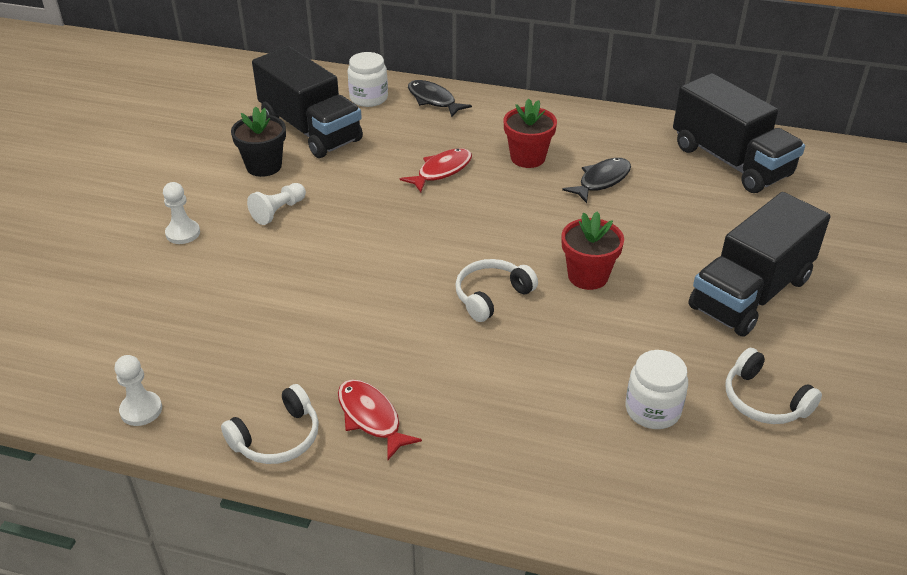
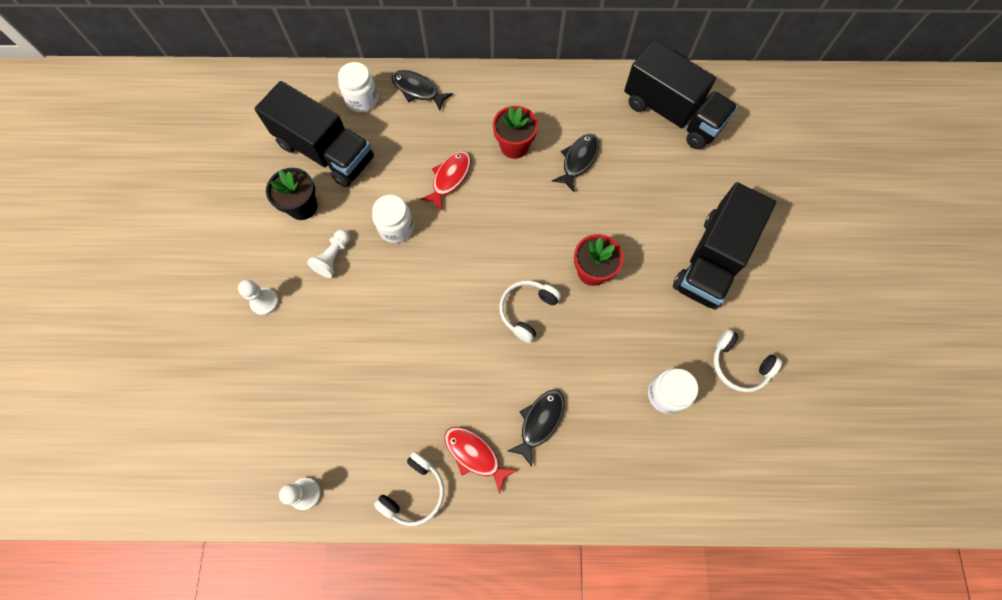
camera: 15 degrees left, 30 degrees up
(362, 199) = (396, 227): none -> white jar
(469, 403) = (540, 422): none -> black fish

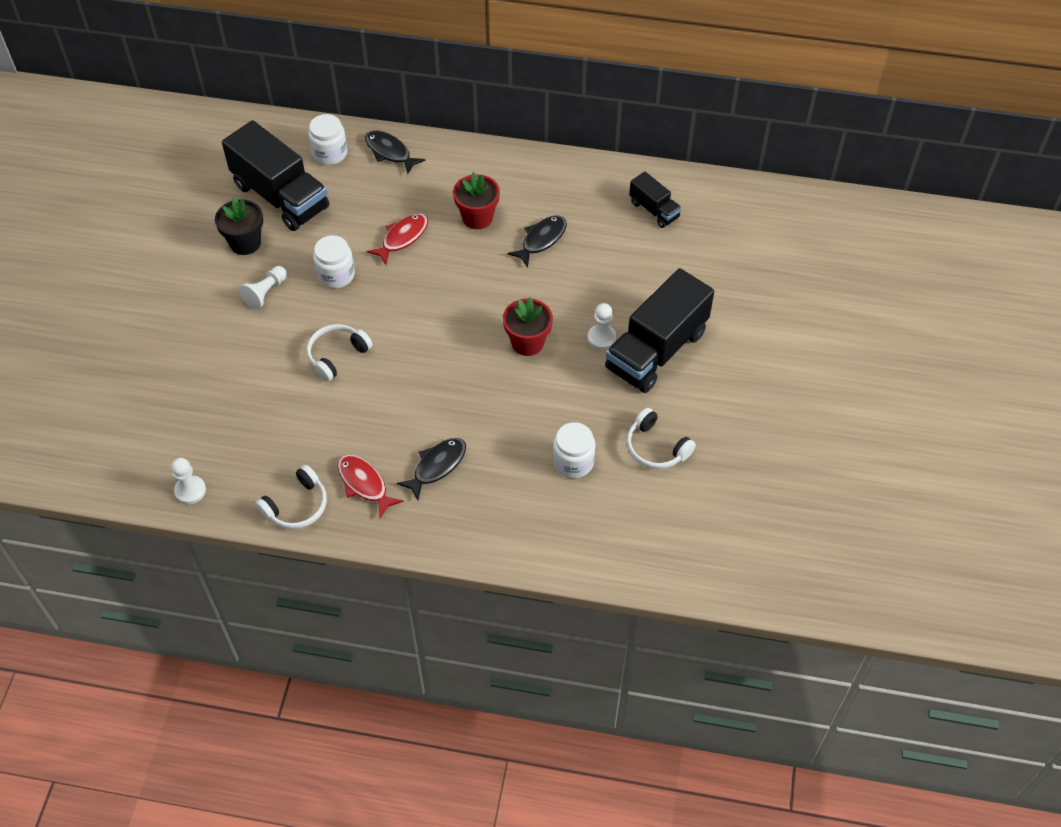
camera: 10 degrees right, 15 degrees down
(265, 302) = (188, 322): white pawn -> white pawn (601, 338)
(527, 310) = (450, 368): white headphones -> white headphones (337, 355)
(672, 114) = (654, 210): black truck -> black truck, size x0.50

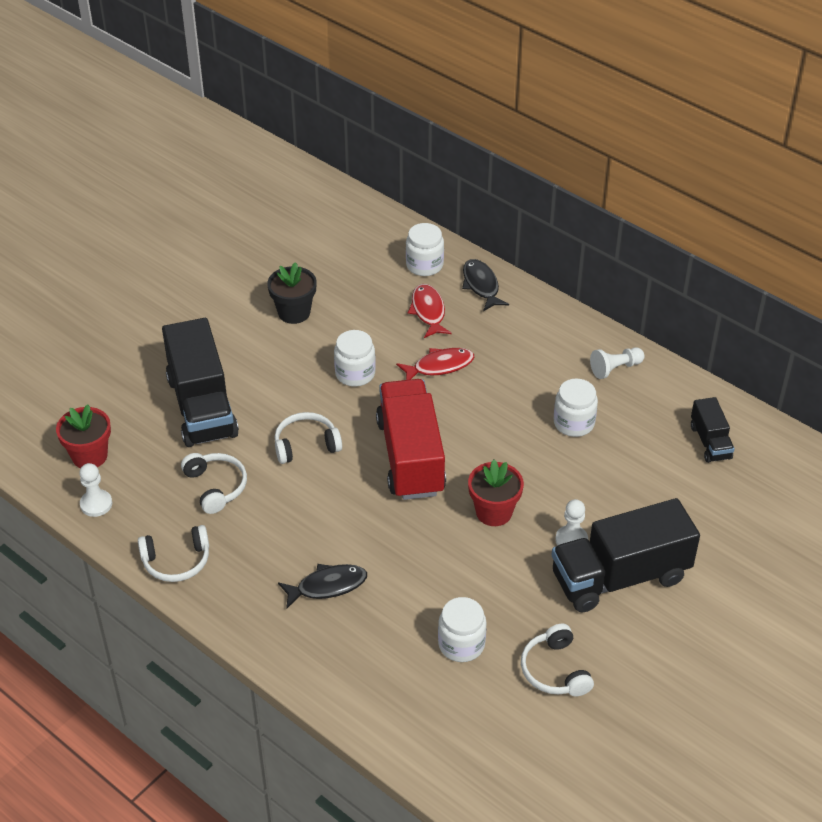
camera: 30 degrees right, 10 degrees down
(266, 293) = (281, 363): white pawn -> white pawn (615, 368)
(281, 196) = (353, 285): black truck -> black truck (202, 406)
(285, 426) = (216, 487): none -> white headphones
(364, 484) = (250, 570): red fish -> red fish (428, 311)
(431, 326) = (410, 457): none -> red truck
(477, 217) = (524, 377): red flower pot -> red flower pot (89, 456)
(541, 240) = (574, 423): black fish -> white jar

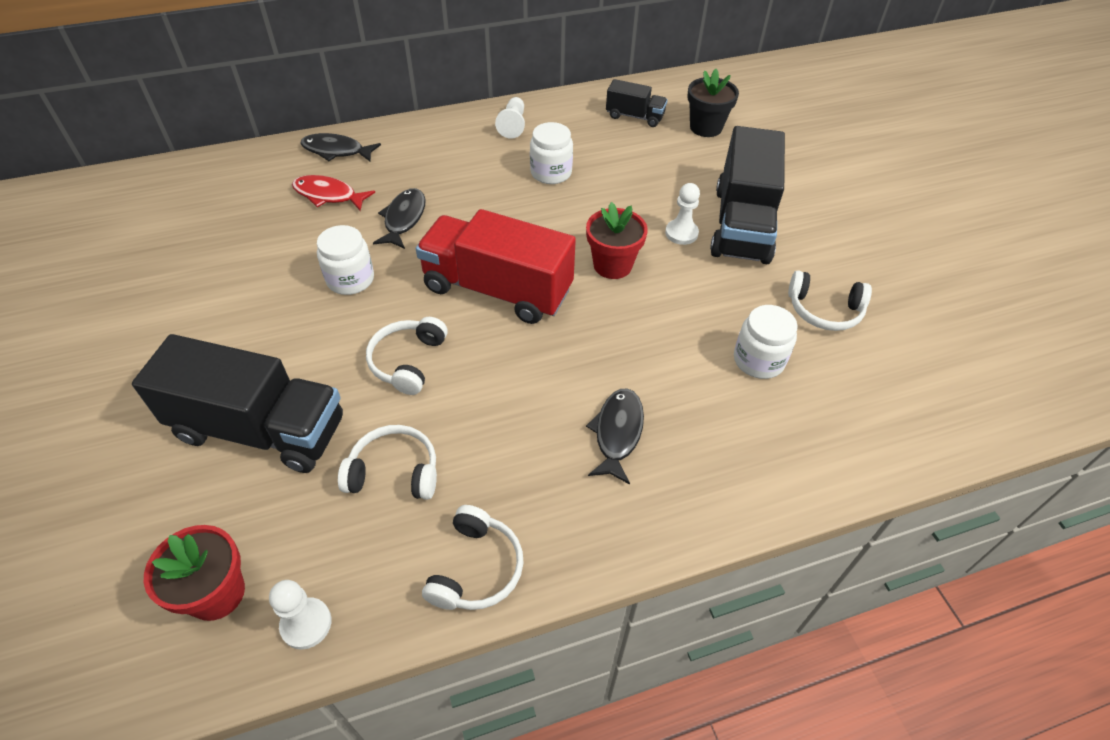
camera: 60 degrees left, 5 degrees up
(294, 312) = (215, 287): black flower pot -> black flower pot (705, 127)
(424, 265) = (268, 171): white jar -> none
(439, 366) = (404, 219): red fish -> black fish

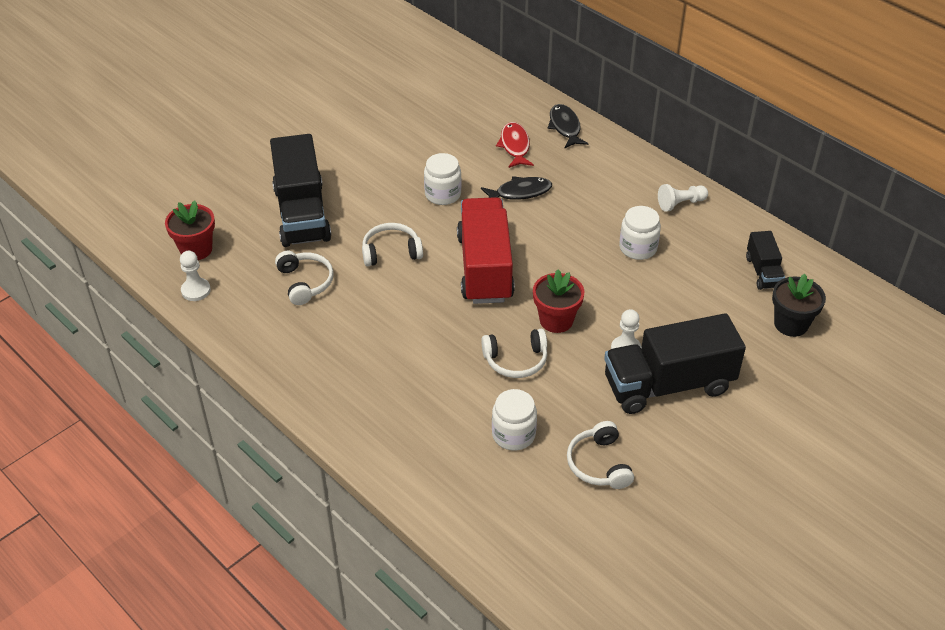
camera: 65 degrees right, 5 degrees down
(476, 568) = (261, 344): white headphones -> white headphones (516, 360)
(617, 433) = (395, 375): black fish -> none

